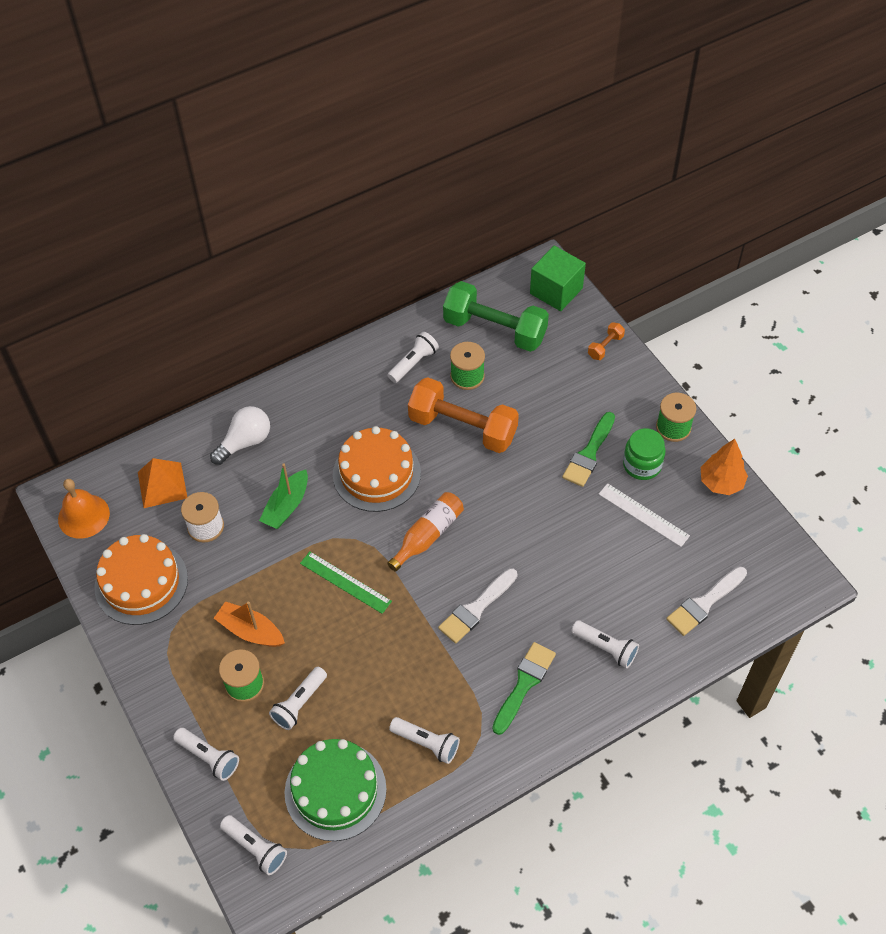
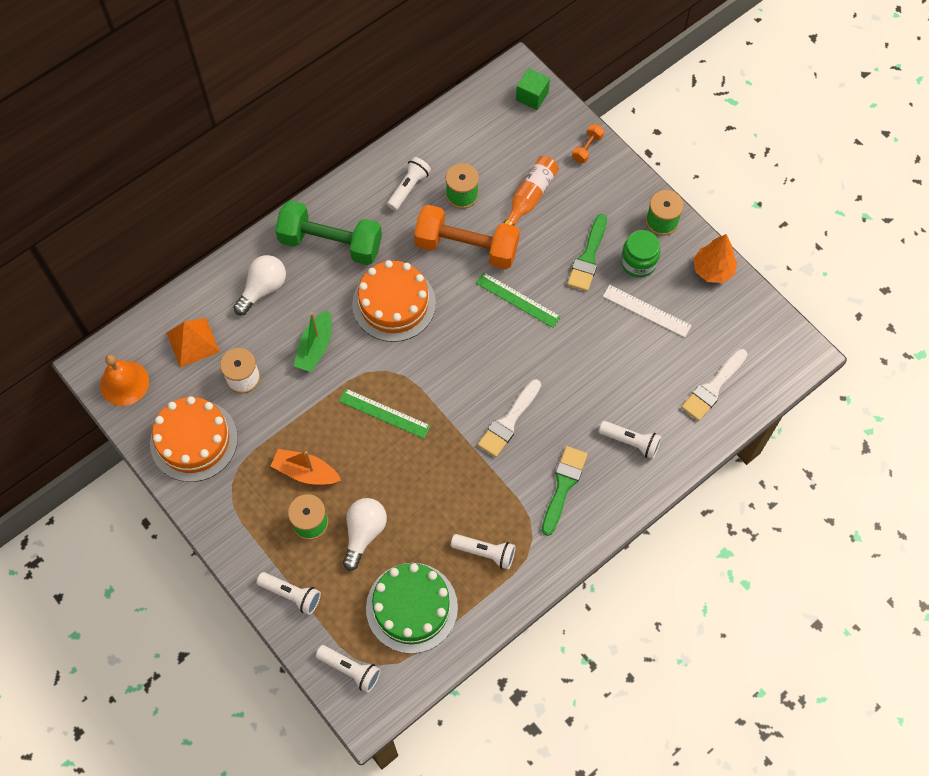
camera: 10 degrees left, 10 degrees up
(299, 703) = (364, 533): white flashlight -> white light bulb
(428, 535) = (452, 357): orange bottle -> orange bottle (530, 196)
(495, 330) = (480, 144): green dumbbell -> green dumbbell (330, 243)
(507, 486) = (518, 299): none -> green ruler
(556, 291) = (532, 96): green cube -> green cube, size x0.66

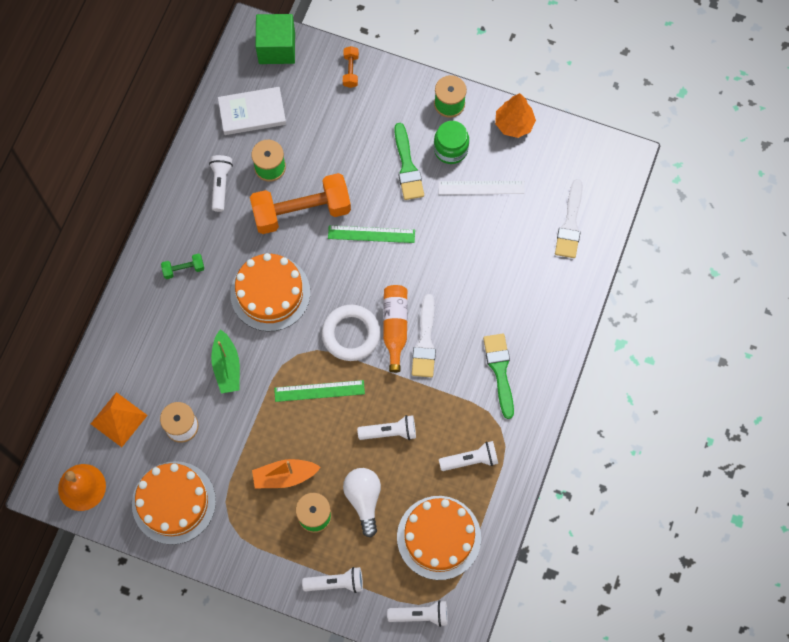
camera: 30 degrees left, 5 degrees up
(263, 289) = (150, 340): white light bulb -> none
(330, 243) = (184, 269): green dumbbell -> green dumbbell, size x0.42
(412, 607) = (439, 537): green cake -> orange cake
(444, 378) = (351, 334): none -> white ring
(475, 140) = (252, 113): none -> white book
(530, 196) = (328, 138): orange bottle -> orange bottle (395, 327)
(532, 96) = (277, 48): green cube -> green cube, size x1.51
(631, 442) = (532, 305): white flashlight -> white flashlight (390, 432)

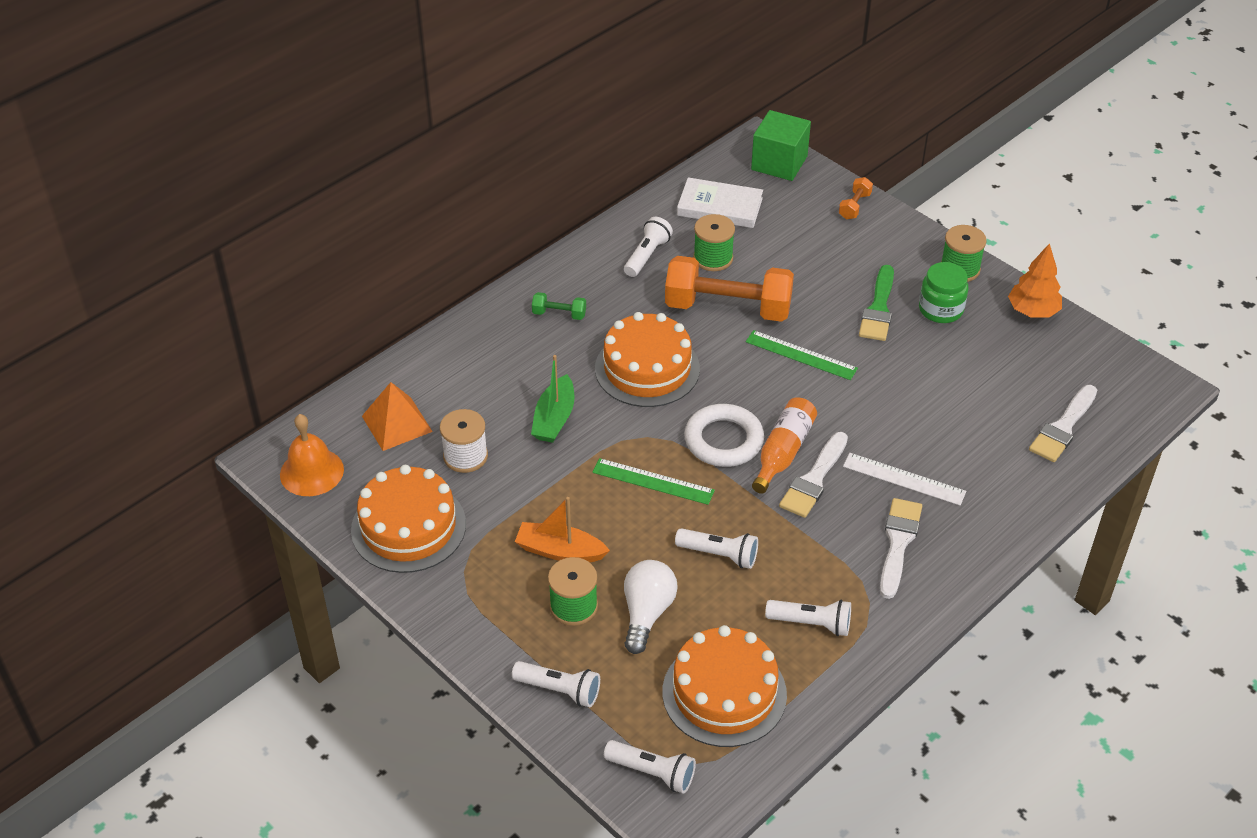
camera: 25 degrees right, 25 degrees down
(481, 187) = (962, 356): white ruler -> white ruler (904, 479)
(500, 370) = (898, 543): green brush -> white brush

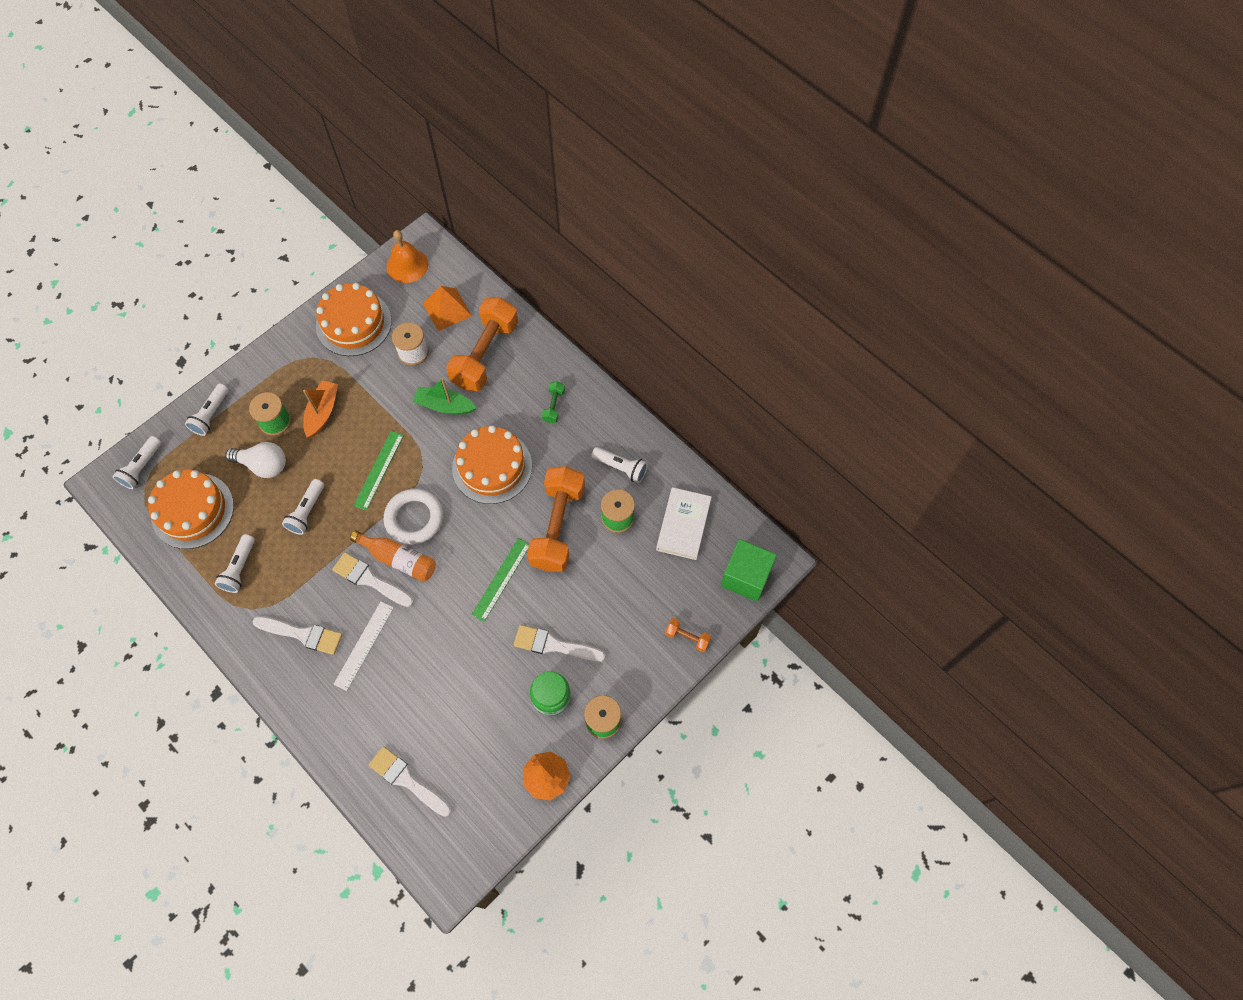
camera: 90 degrees right, 20 degrees up
(475, 381) = (485, 354): none -> orange dumbbell
(878, 308) = (554, 645): green brush -> white brush

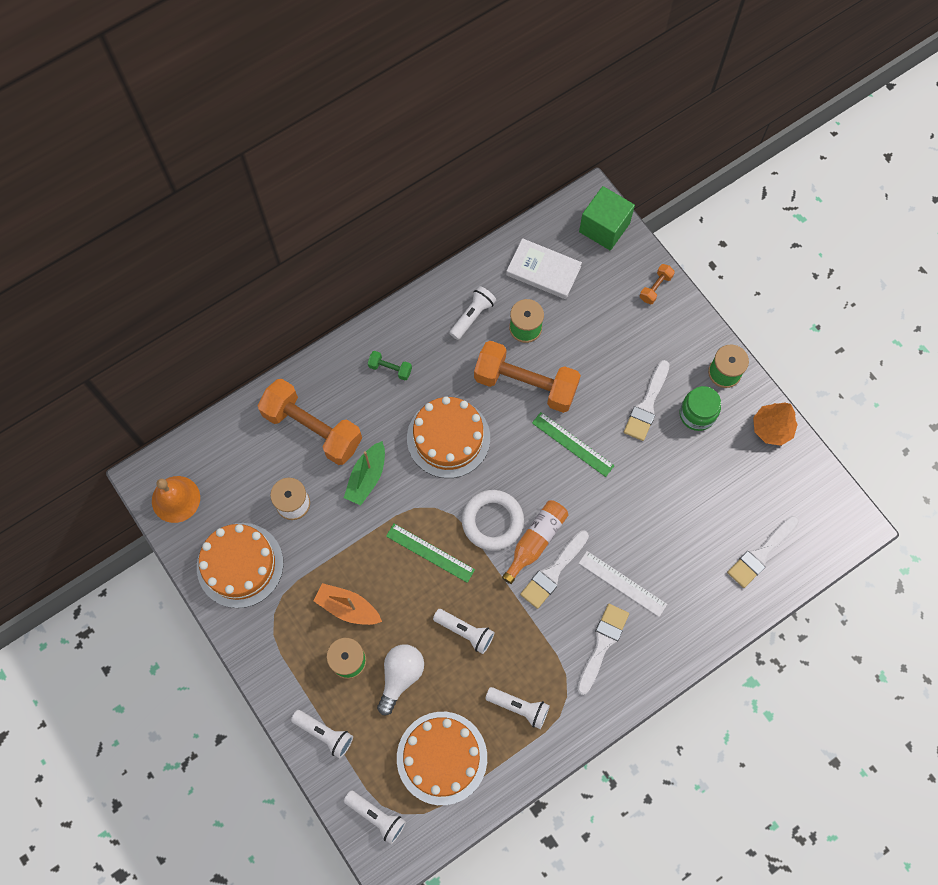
camera: 80 degrees left, 5 degrees up
(447, 309) = (246, 462): orange pyramid -> none

